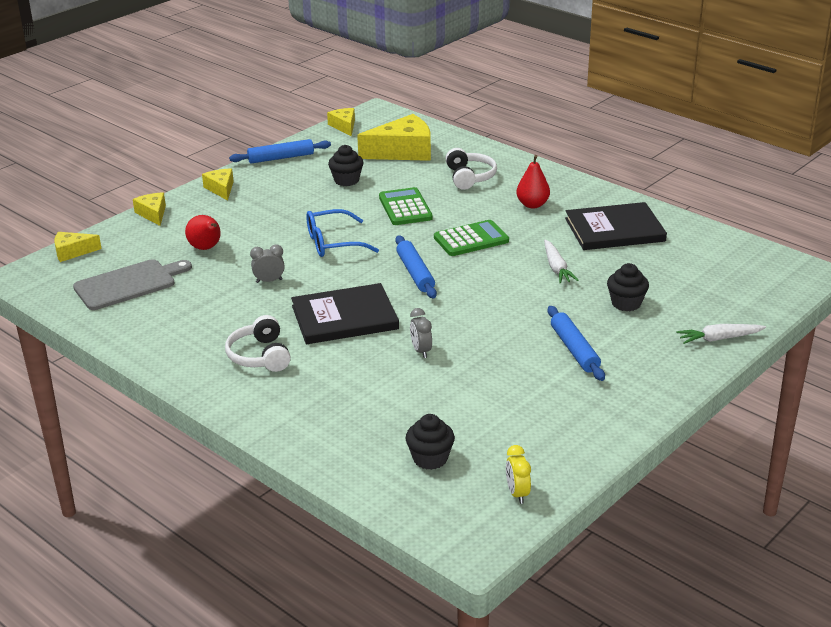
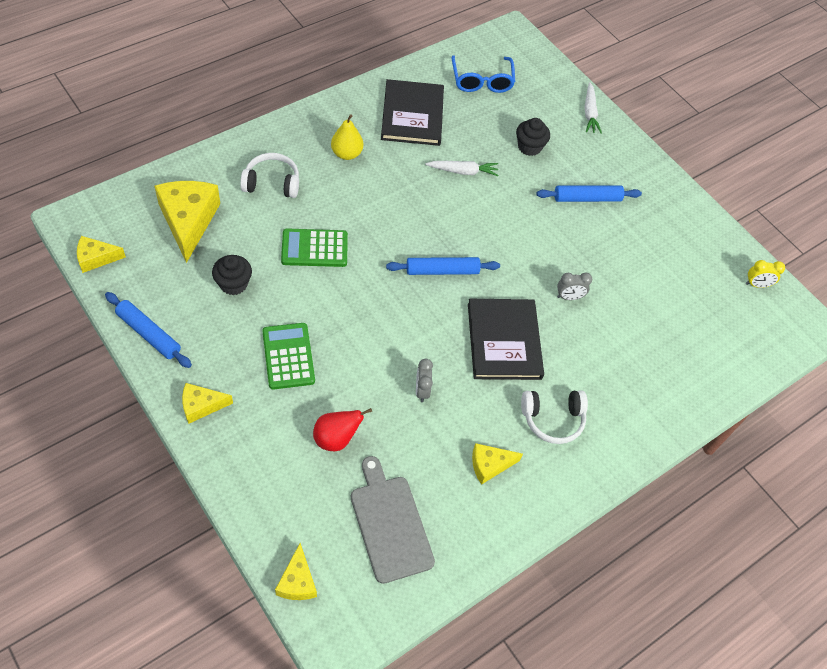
camera: 85 degrees left, 25 degrees up
(153, 214) = (235, 485): yellow cheese -> yellow cheese (489, 465)
(281, 158) = (148, 334): blue rolling pin -> blue rolling pin turned 45 degrees counterclockwise
(333, 243) = (364, 323): blue glasses -> blue glasses (482, 81)
(430, 458) = (713, 326): black cupcake -> none
(471, 239) = (395, 215): green calculator -> green calculator (288, 356)
(532, 205) = (346, 154): red pear -> yellow pear

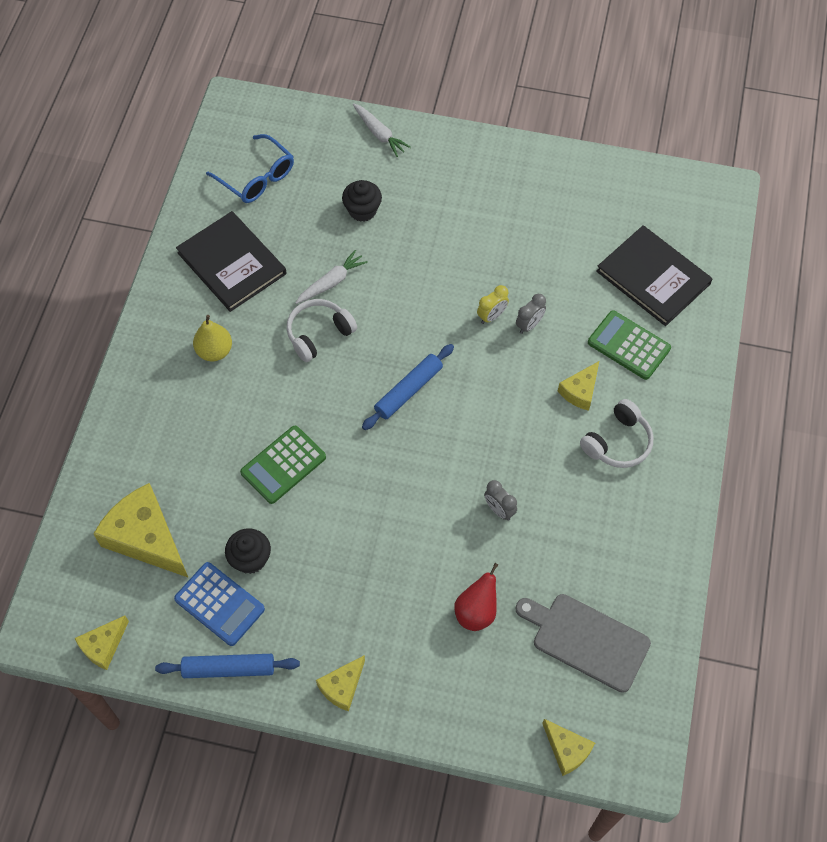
camera: 35 degrees left, 5 degrees up
(186, 293) = (219, 604): none -> blue calculator
(272, 183) = (179, 436): white headphones -> white headphones (318, 334)
(288, 356) = (365, 579): green calculator -> green calculator (628, 345)
(489, 465) = (610, 523): yellow cheese -> yellow cheese (580, 391)
(504, 341) = (518, 409): black book -> black book (653, 277)
(587, 198) = (456, 220): blue rolling pin -> none
(757, 285) = (655, 188): yellow clock -> yellow clock (491, 316)

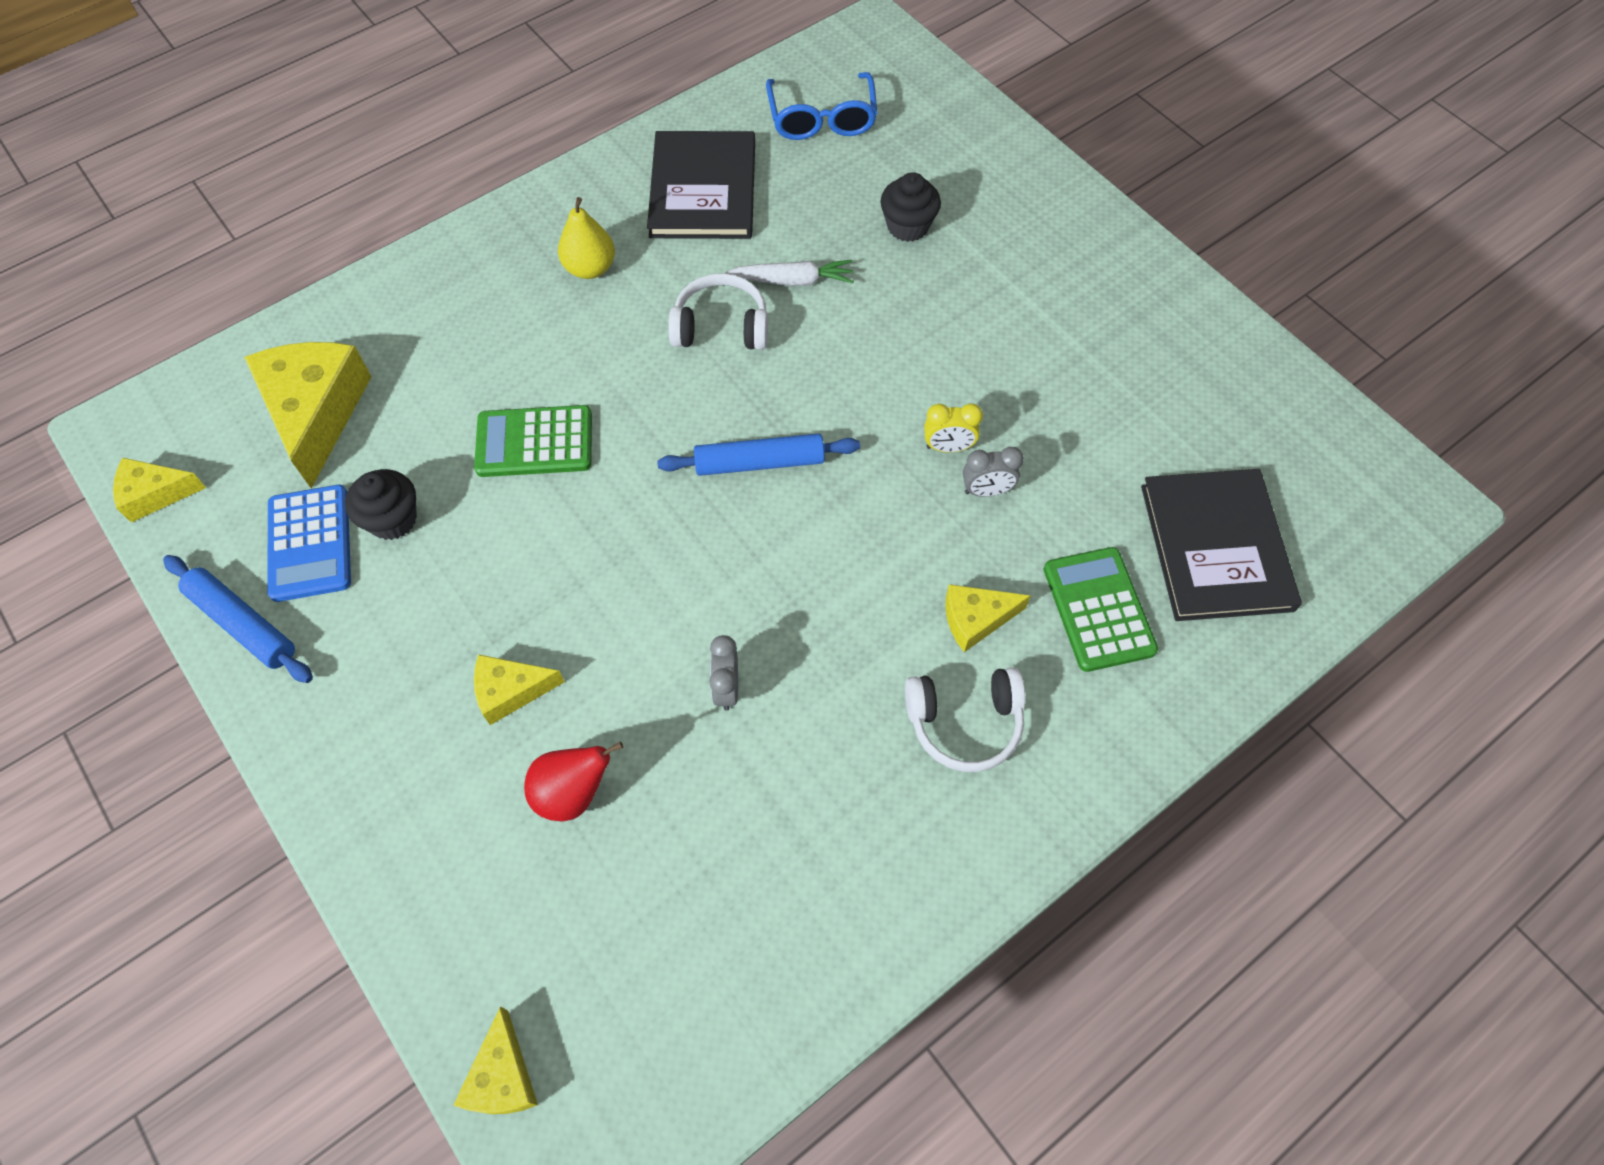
camera: 40 degrees right, 0 degrees up
(342, 687) = (333, 750): yellow cheese -> yellow cheese (510, 691)
(379, 134) = (1011, 156): white carrot -> none
(586, 640) = (671, 950): grey cutting board -> none

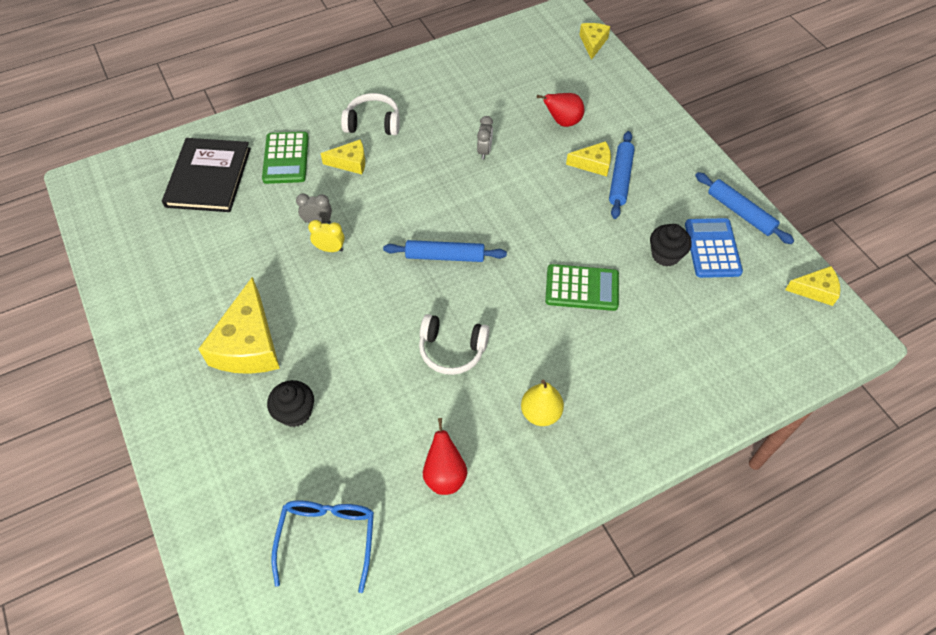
camera: 170 degrees left, 5 degrees down
(316, 412) = (726, 328): yellow cheese -> yellow cheese (248, 344)
(459, 664) = (620, 179): none -> blue rolling pin
(703, 189) = (445, 475): black book -> red pear
(792, 280) = (394, 379): white carrot -> none

